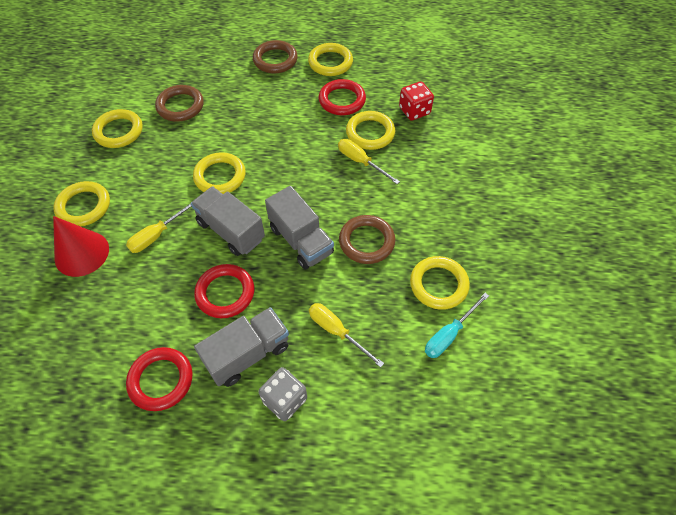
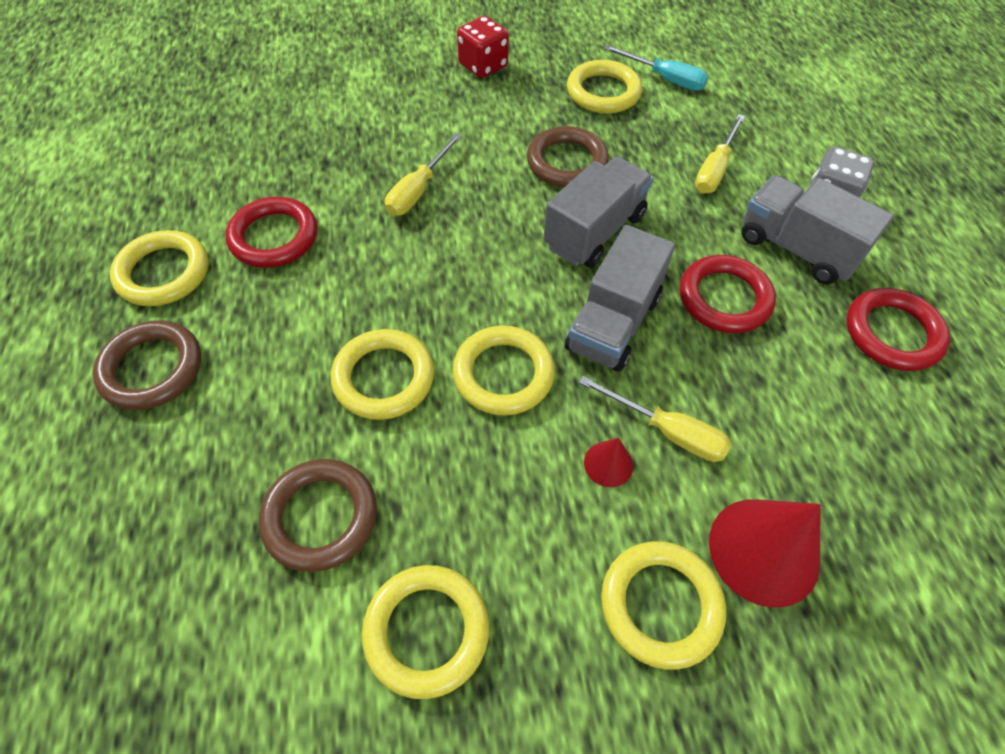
camera: 105 degrees left, 0 degrees up
(153, 206) = (608, 464): none -> red cone
(370, 133) = (351, 189): yellow ring -> yellow ring (384, 378)
(414, 111) = (291, 145): red dice -> red dice (483, 66)

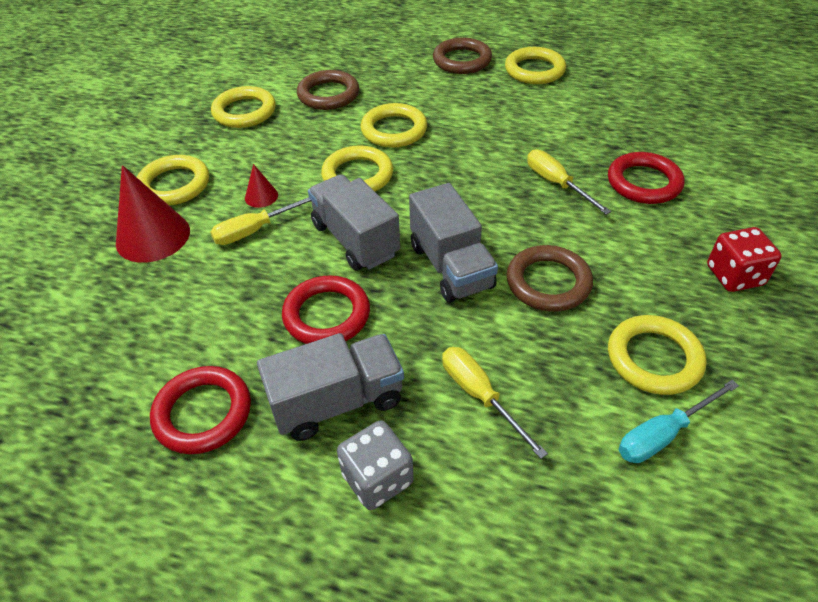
camera: 120 degrees right, 10 degrees down
(274, 237) = (542, 111): red ring -> red ring (643, 182)

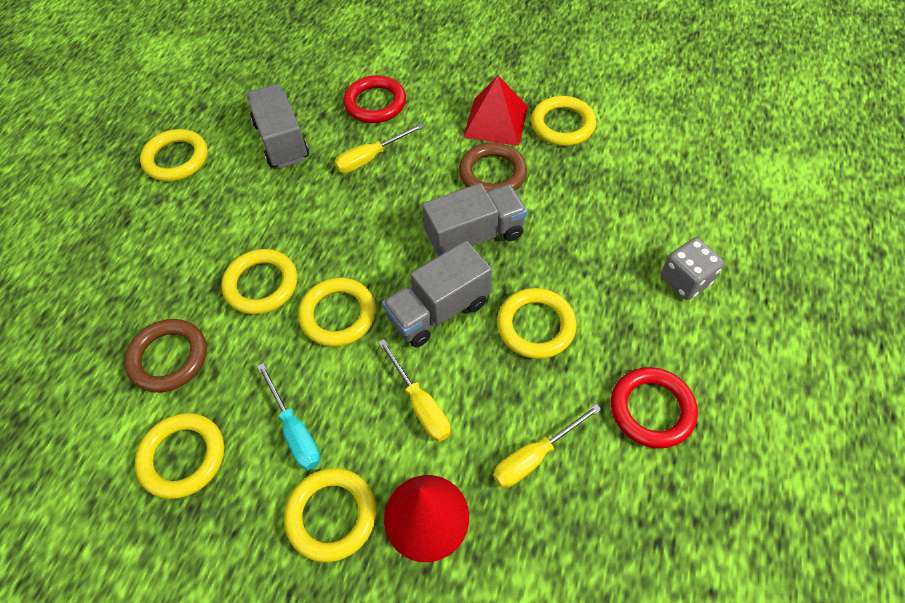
camera: 90 degrees left, 10 degrees up
(261, 196) = (364, 407): red cone -> none
(327, 315) = (535, 326): red ring -> yellow ring
(337, 401) = (625, 310): grey truck -> grey truck (281, 141)
(462, 60) = (133, 221): brown ring -> none
(480, 396) = (607, 220): yellow screwdriver -> yellow screwdriver (535, 456)
(641, 287) = (496, 121): none -> red pyramid
(663, 434) = (622, 129): turquoise screwdriver -> turquoise screwdriver (295, 430)
(734, 276) = (483, 73): red dice -> none

